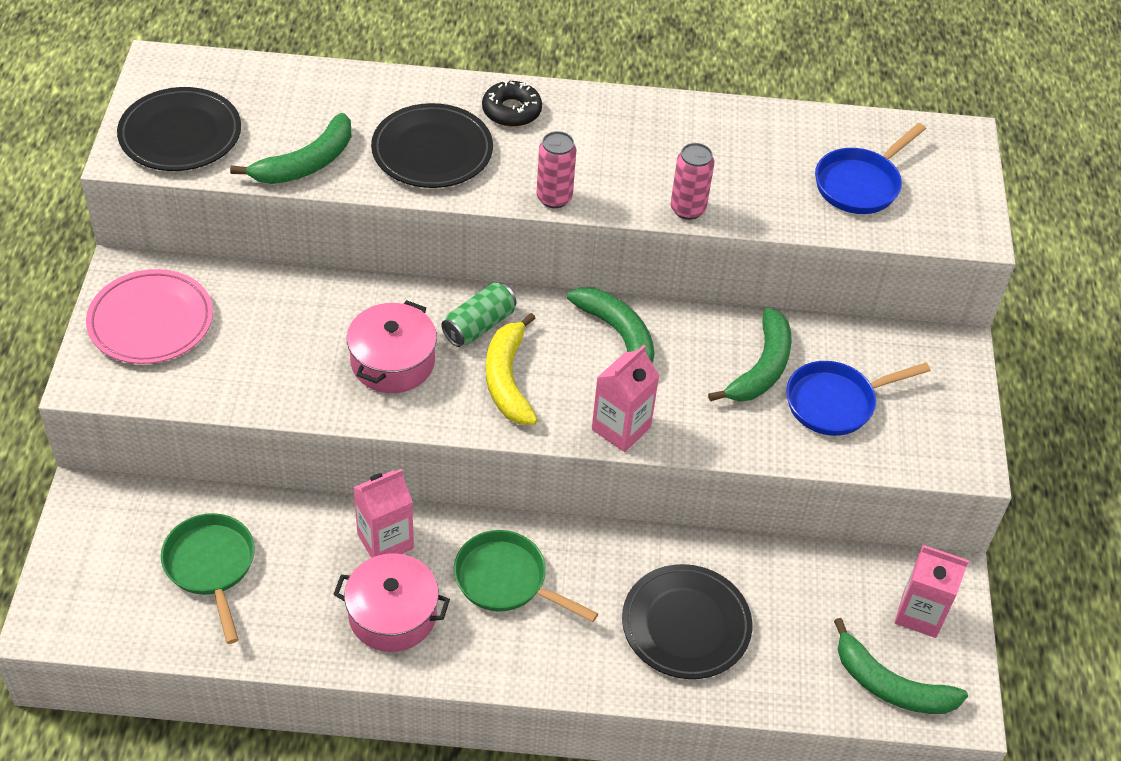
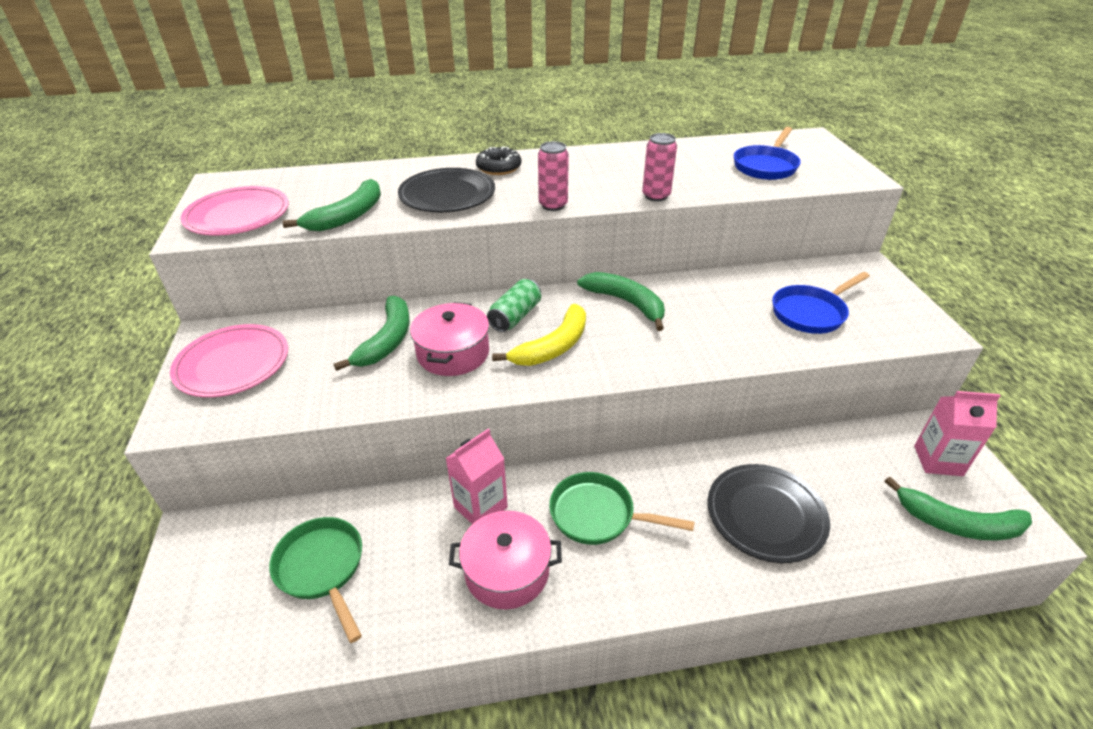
camera: 10 degrees left, 10 degrees down
(180, 135) = (238, 216): black plate -> pink plate
(508, 379) = (553, 347): yellow banana -> yellow banana turned 120 degrees counterclockwise
(621, 428) = (660, 362): pink carton -> none
(761, 368) = (743, 302): green banana -> green banana (387, 340)

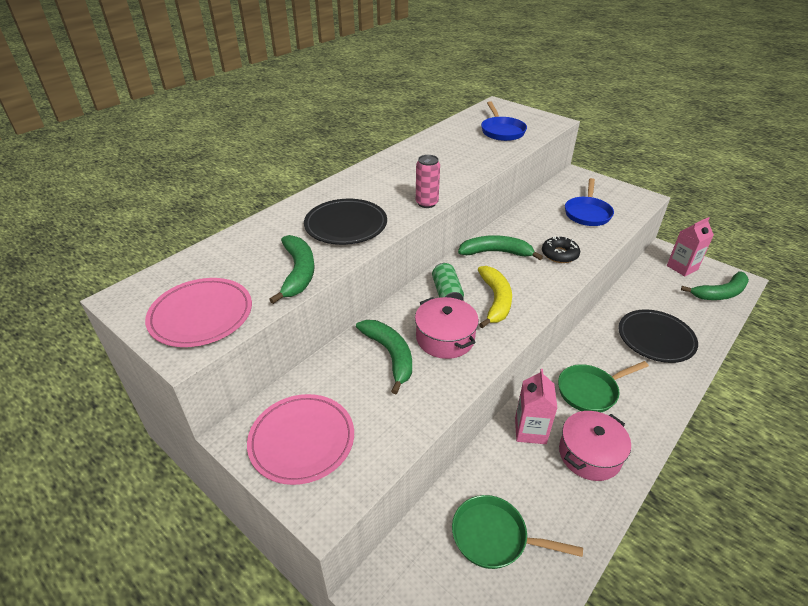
camera: 40 degrees left, 0 degrees up
(498, 168) = (347, 191): black donut -> black donut (559, 254)
(656, 196) = (475, 172): pink can -> none

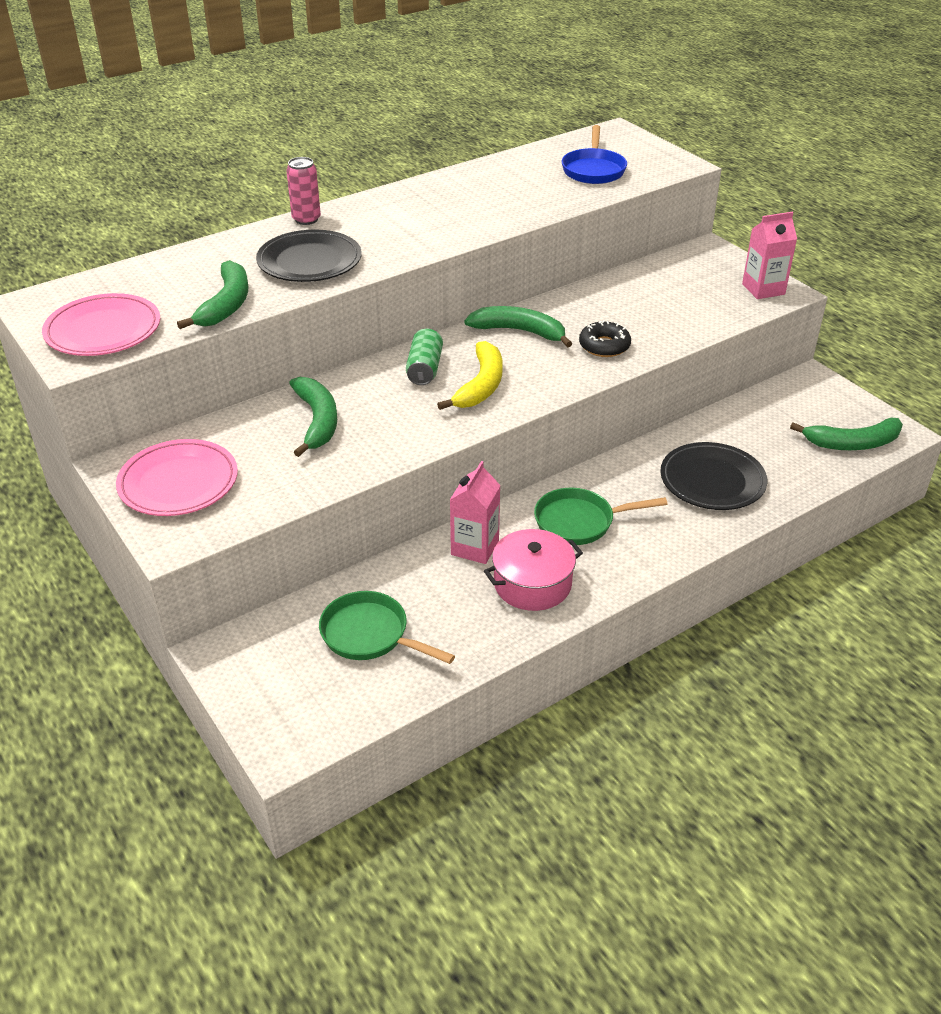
camera: 15 degrees right, 0 degrees up
(426, 203) = (425, 249): pink can -> pink can (306, 219)
(445, 338) = (392, 415): pink pot -> none
(587, 213) = (683, 301): blue pan -> none
(682, 267) = (821, 403): pink carton -> pink carton (763, 289)

